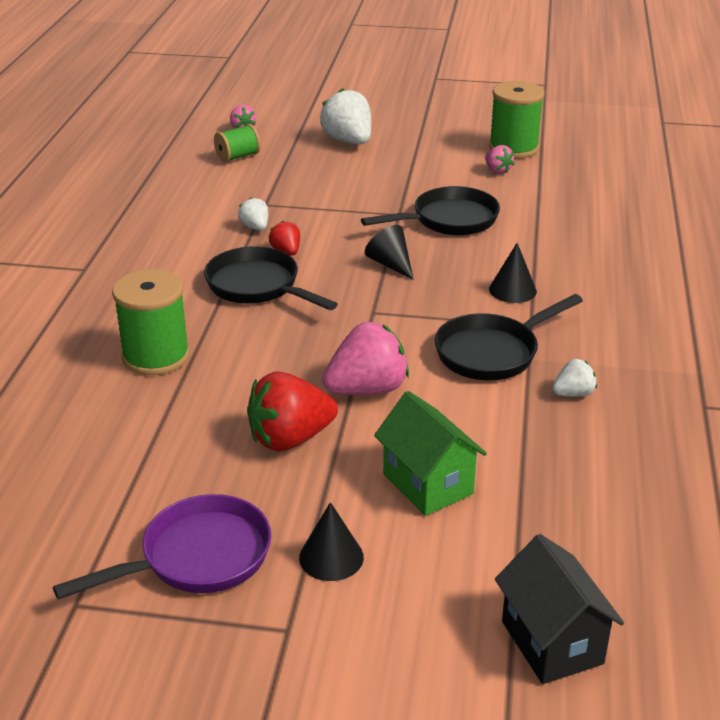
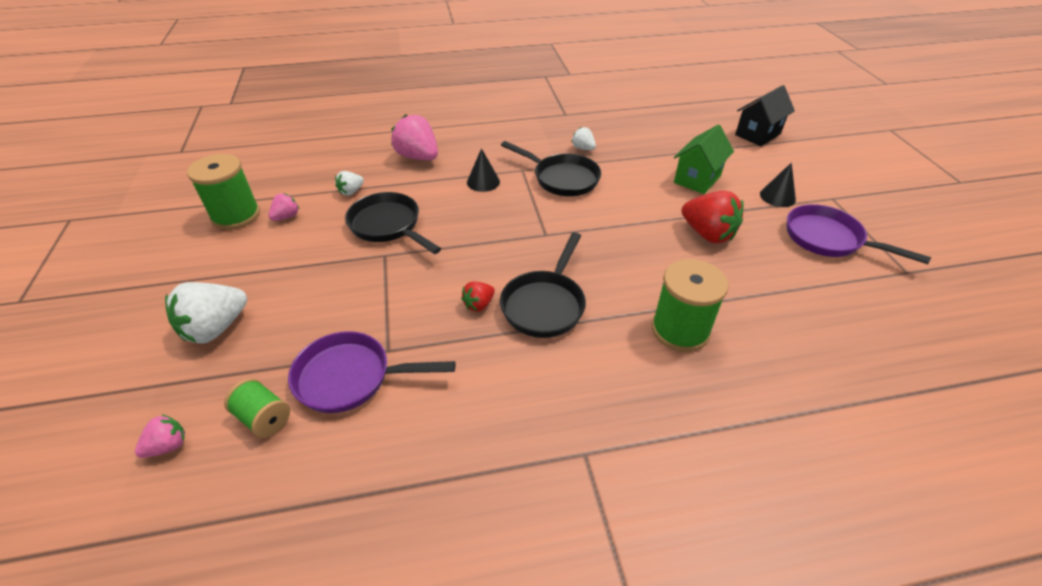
camera: 110 degrees left, 10 degrees up
(248, 188) = (351, 378): none -> purple pan
(255, 227) = (441, 341): white strawberry -> white strawberry (351, 192)
(367, 389) = (635, 216): pink strawberry -> pink strawberry (418, 157)
(390, 264) = (473, 240): black cone -> none

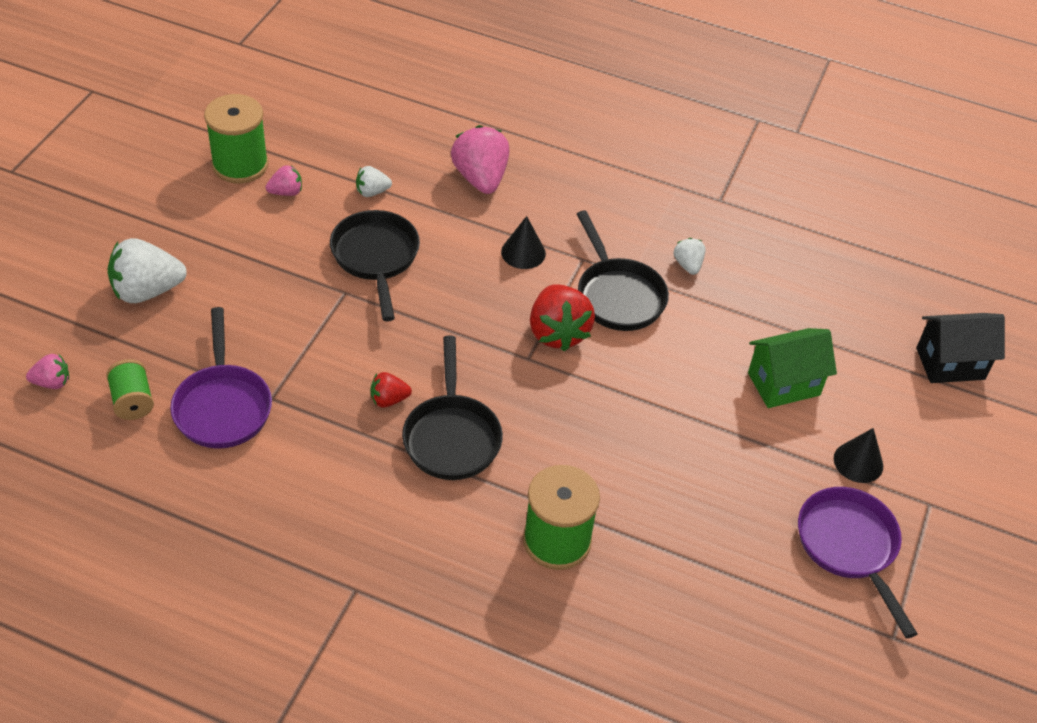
camera: 30 degrees right, 5 degrees up
(351, 378) = (222, 406): purple pan -> purple pan turned 135 degrees counterclockwise
(545, 304) = (451, 436): black pan -> black pan turned 60 degrees counterclockwise
(707, 234) = (710, 459): red strawberry -> red strawberry (557, 332)

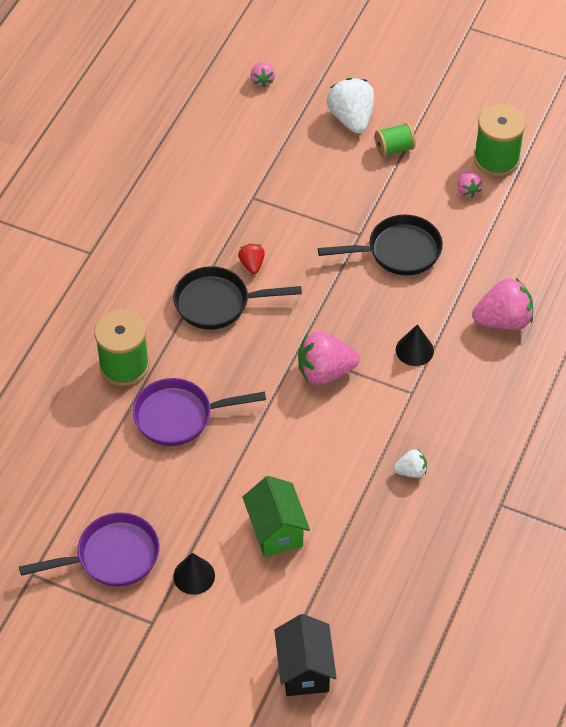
camera: 95 degrees right, 5 degrees up
(133, 401) = (247, 123): green spool -> green spool (394, 149)
(222, 406) = (244, 171): purple pan -> purple pan (179, 416)
(372, 192) = (475, 246): white strawberry -> none
(557, 332) = (325, 372): red strawberry -> pink strawberry
(618, 295) = (370, 416): black pan -> none

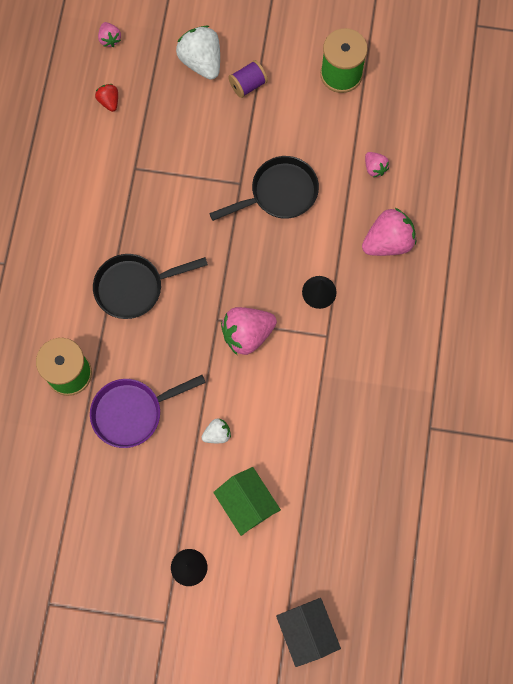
camera: 15 degrees left, 20 degrees up
(111, 556) = (112, 568): purple pan -> none
(252, 265) = (153, 239): red strawberry -> red strawberry (109, 101)
(394, 149) = (248, 85): green spool -> purple spool
(411, 471) = (346, 415): white strawberry -> white strawberry (217, 434)
(467, 190) = (324, 113): pink strawberry -> pink strawberry (374, 168)

